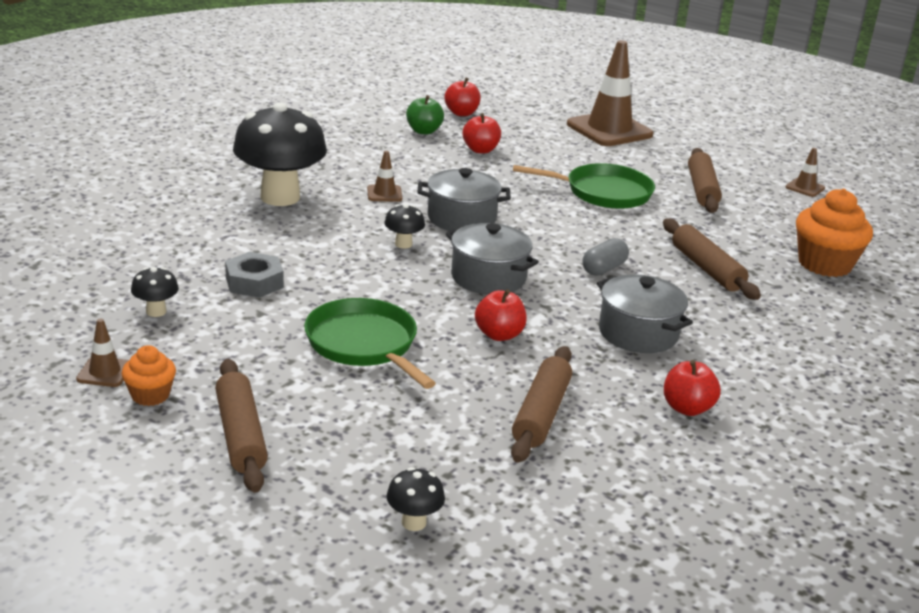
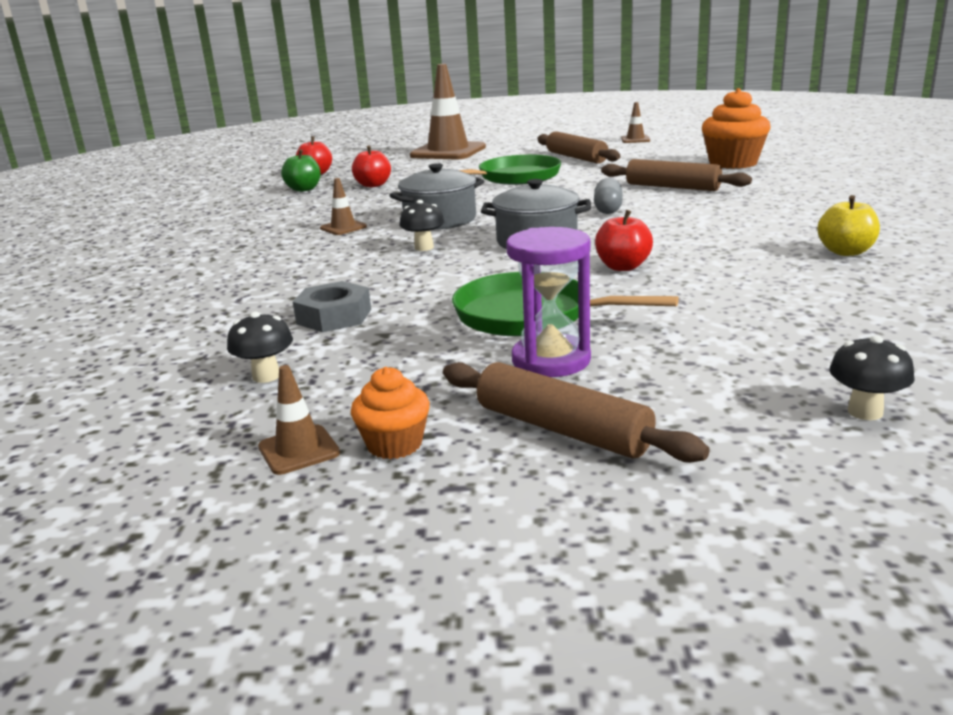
camera: 30 degrees left, 5 degrees down
(280, 197) = (247, 258): black mushroom -> none
(315, 386) = (551, 360): none -> purple hourglass
(541, 414) = (768, 296): brown rolling pin -> none
(638, 333) = (713, 229): grey pot -> none
(687, 408) = (845, 252): red apple -> yellow apple

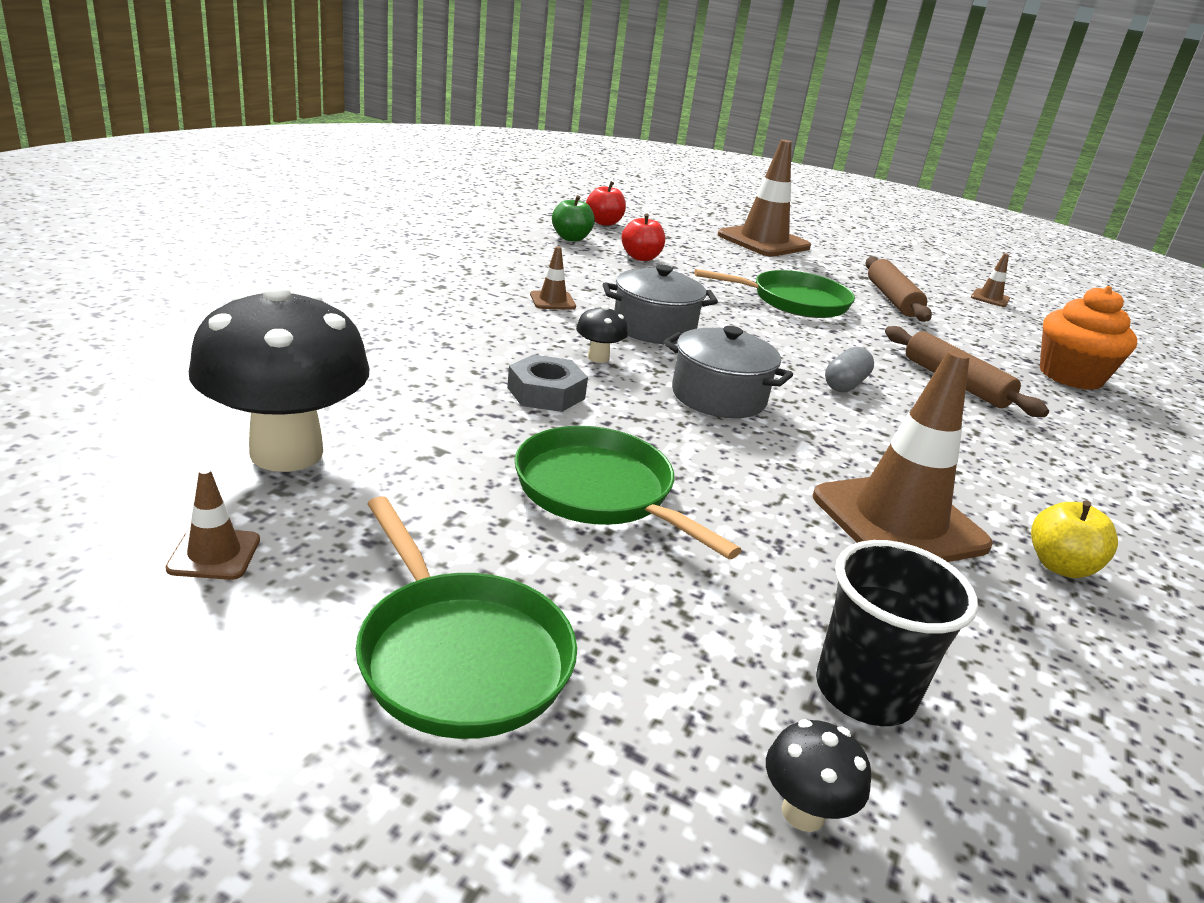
camera: 20 degrees right, 5 degrees up
(266, 376) = (286, 453): black mushroom -> black mushroom, size x2.38
(334, 316) = (421, 408): grey nut -> grey nut (546, 393)
(394, 444) = (295, 591): orange cupcake -> none
(551, 360) = (552, 561): purple hourglass -> none
(562, 429) = (460, 656): brown rolling pin -> green pan
(623, 267) = (769, 471): red apple -> none
(732, 263) = (899, 521): none -> brown traffic cone
(822, 347) = (864, 692): none -> black cup

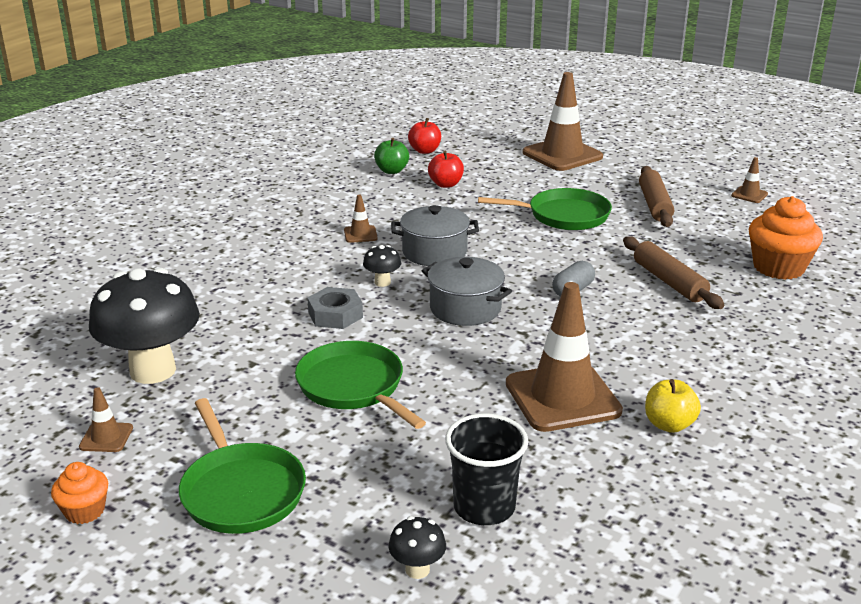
camera: 10 degrees right, 0 degrees up
(177, 689) = (85, 511): none -> orange cupcake

